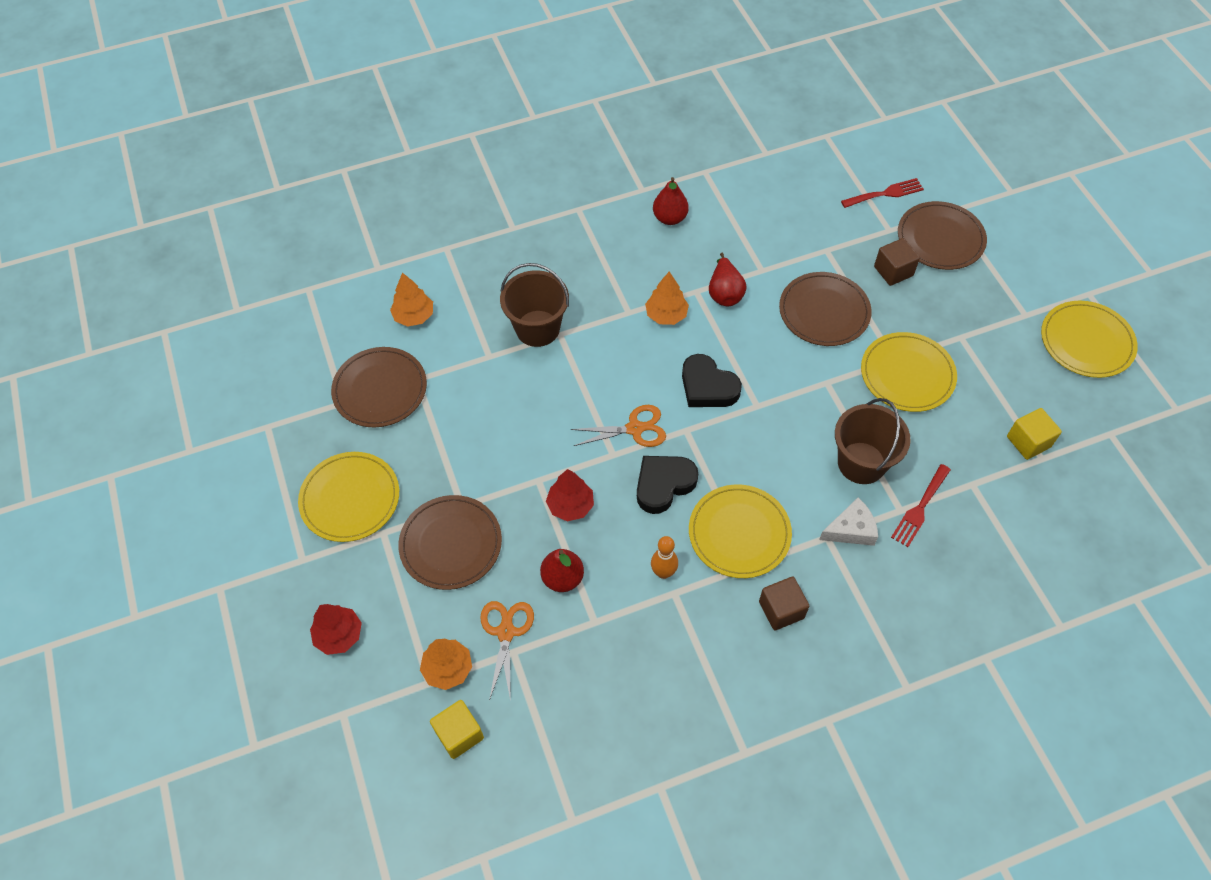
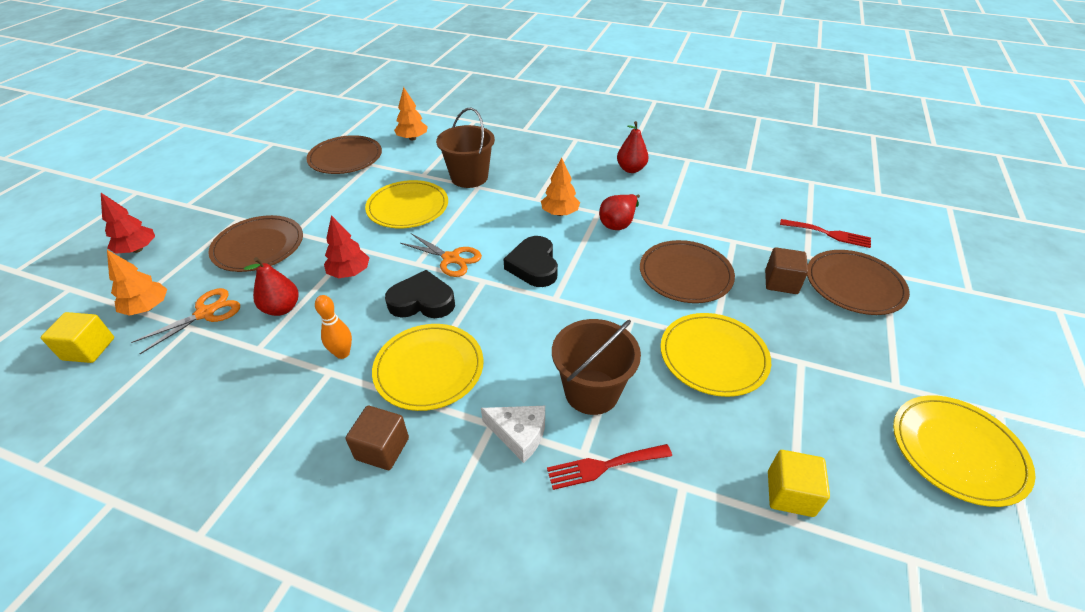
camera: 40 degrees right, 15 degrees down
(350, 498) = (252, 193): yellow plate -> yellow plate (408, 207)

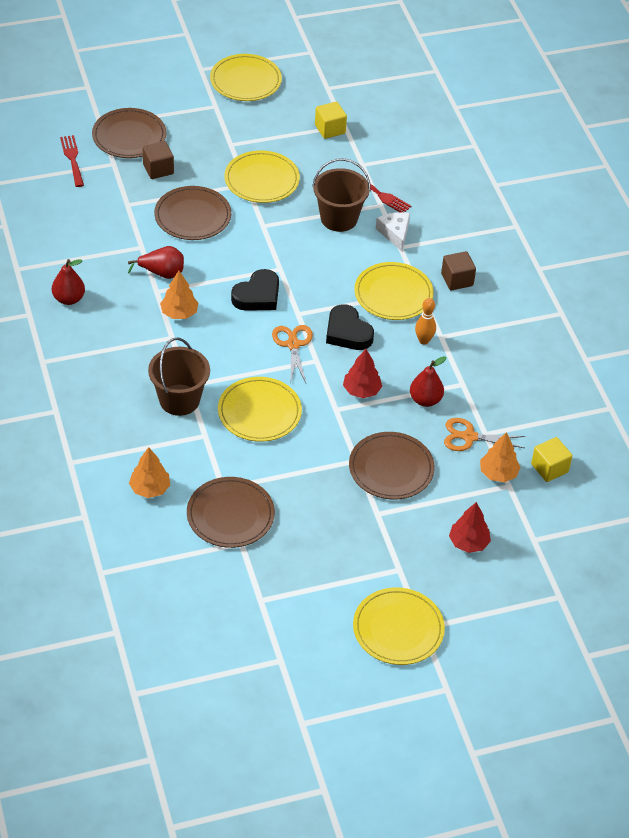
camera: 130 degrees left, 5 degrees up
(156, 182) = (398, 629): none -> yellow plate

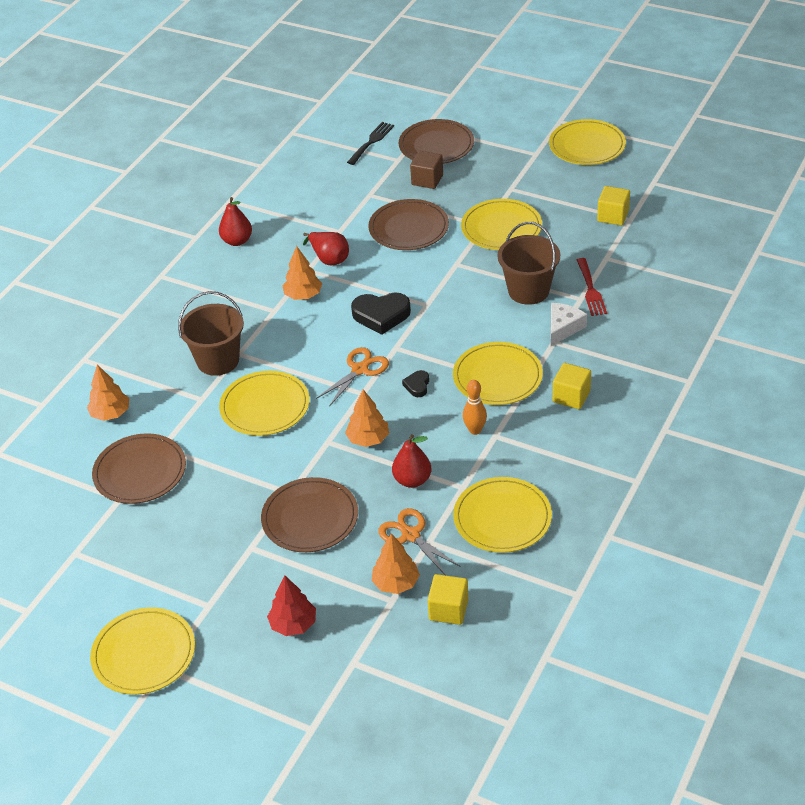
camera: 50 degrees right, 5 degrees down
(72, 159) = (371, 142): red fork -> black fork
(347, 332) = (417, 386): black heart -> black heart, size x0.52
(361, 390) = (368, 439): red tree -> orange tree
(457, 280) = (571, 396): brown cube -> yellow cube
(511, 388) = (502, 518): none -> yellow plate

